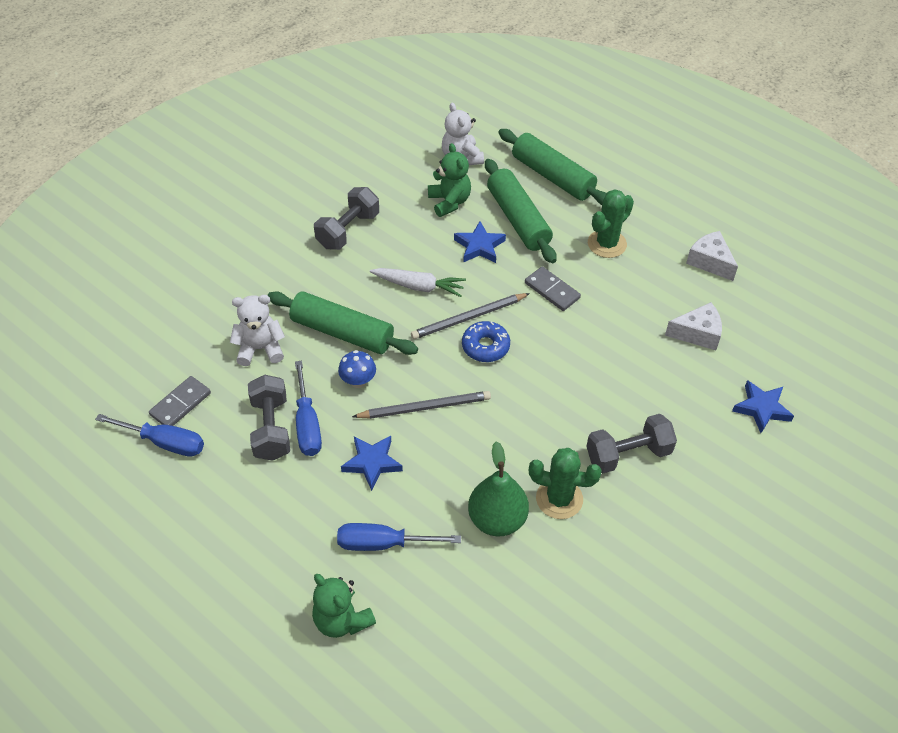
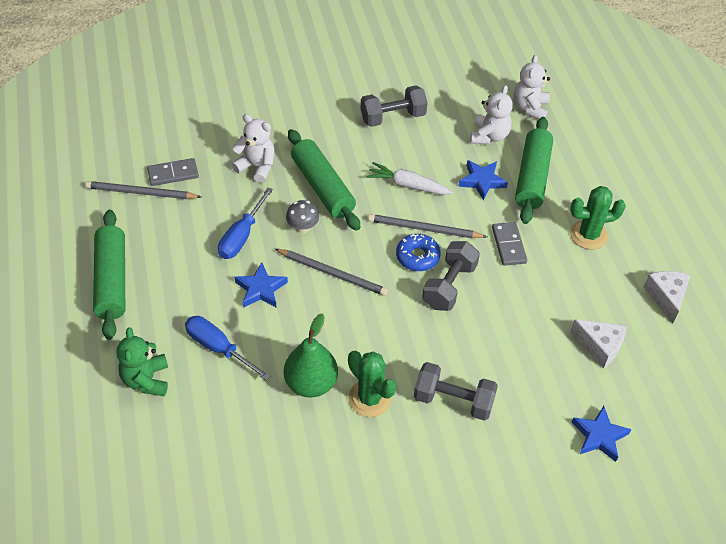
camera: 35 degrees right, 0 degrees up
(164, 442) = (141, 193): blue screwdriver -> grey pencil
(271, 428) = (215, 225): grey dumbbell -> grey dumbbell (449, 286)
(358, 381) = (302, 227): blue mushroom -> grey mushroom
(419, 286) = (408, 185): white carrot -> white carrot turned 150 degrees clockwise
(449, 202) = (489, 136): green teddy bear -> white teddy bear
(552, 176) = (592, 159): green rolling pin -> green rolling pin (112, 280)

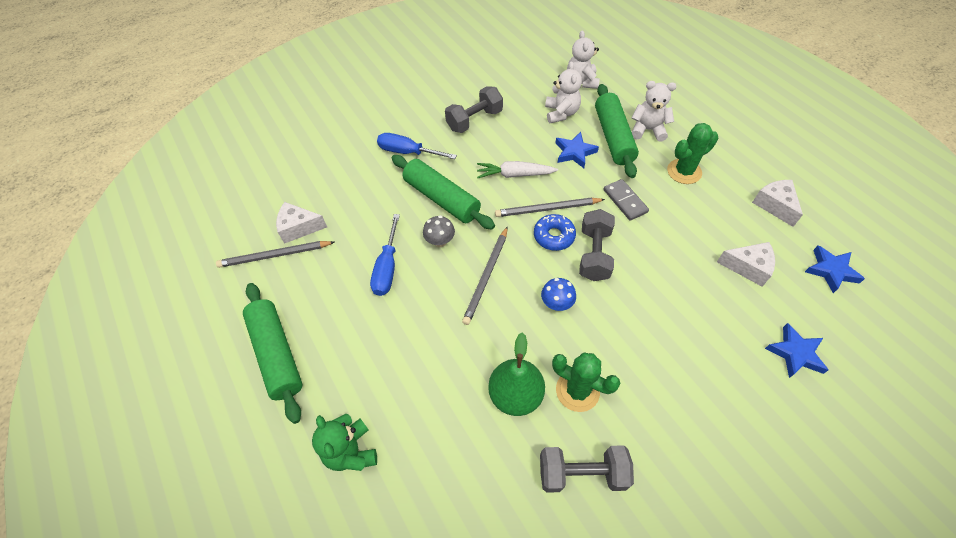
camera: 15 degrees left, 5 degrees up
(173, 174) = (299, 228): grey domino -> white cheese
(219, 348) = (411, 389): blue screwdriver -> blue screwdriver (408, 152)
(257, 167) = (374, 198): white teddy bear -> white teddy bear (647, 130)
(261, 289) = (426, 314): blue star -> blue star (831, 270)
(332, 273) = (486, 276): grey pencil -> grey pencil turned 105 degrees clockwise
(388, 319) = (556, 303): none -> blue mushroom
(453, 401) = (653, 365): grey dumbbell -> grey dumbbell (582, 473)

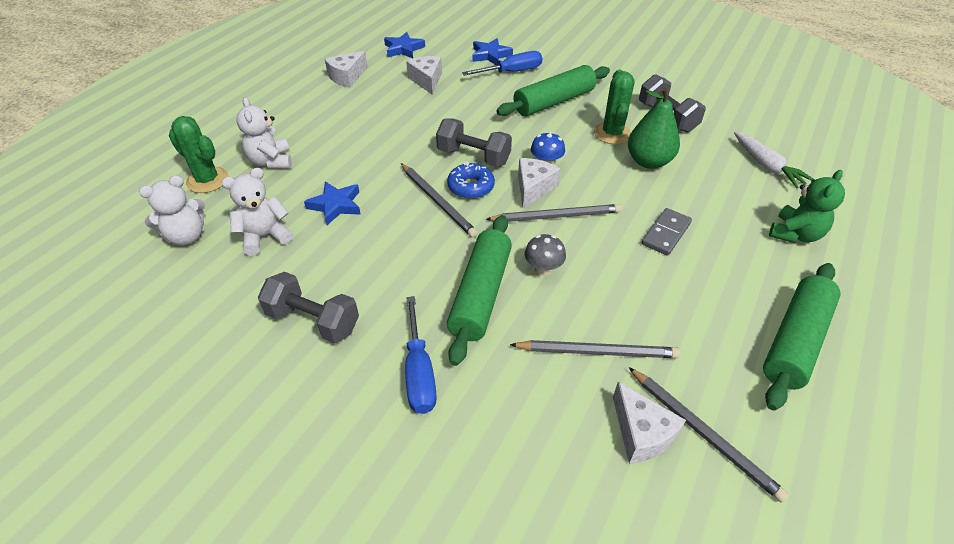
camera: 120 degrees left, 10 degrees down
(358, 236) = (597, 352): none -> grey pencil
(387, 267) = (613, 299): blue screwdriver -> blue screwdriver (511, 72)
(515, 175) = (400, 243): white carrot -> white carrot (766, 166)
(528, 277) = (533, 188): none -> white cheese
(594, 254) = (473, 156): grey dumbbell -> grey dumbbell turned 45 degrees clockwise
(613, 137) = (294, 183): green rolling pin -> green rolling pin (554, 102)
(625, 201) = (392, 153): grey domino -> grey domino (666, 233)
(684, 171) = (328, 127): green cactus -> green cactus (207, 180)

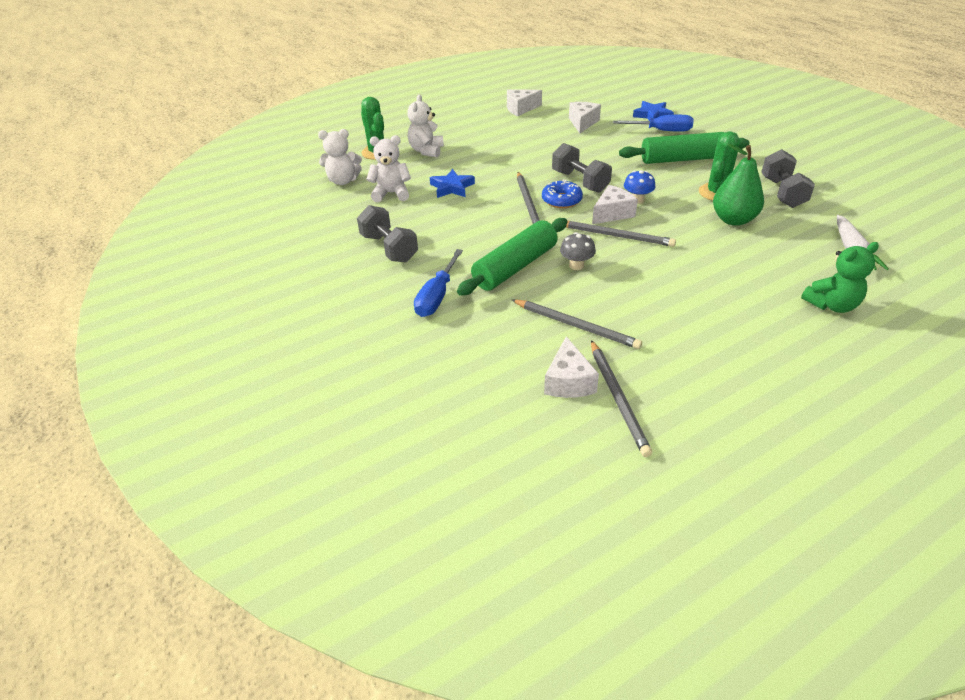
camera: 30 degrees right, 5 degrees down
(403, 49) = (580, 98): blue star -> none
(666, 233) = (703, 271): grey domino -> none
(795, 341) = (756, 373): green rolling pin -> none

